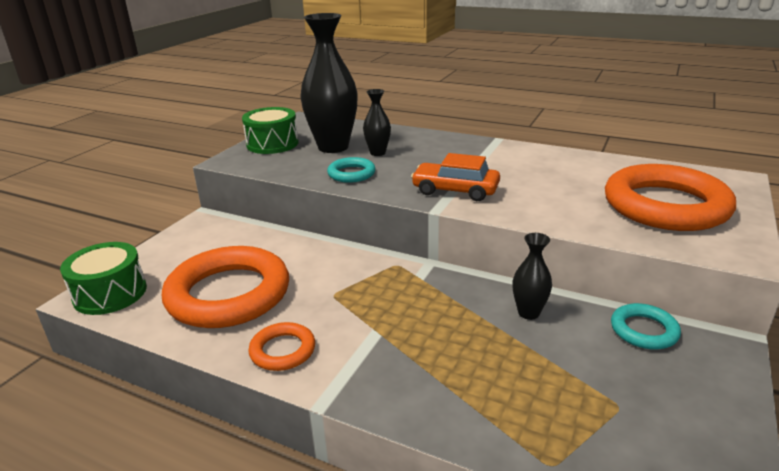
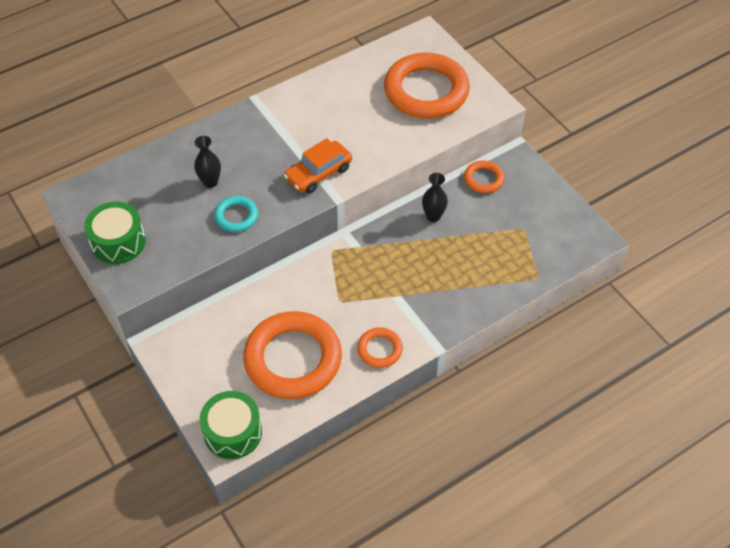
camera: 60 degrees left, 25 degrees up
(333, 147) = (169, 204): black vase -> none
(644, 330) = (483, 179): turquoise ring -> orange ring

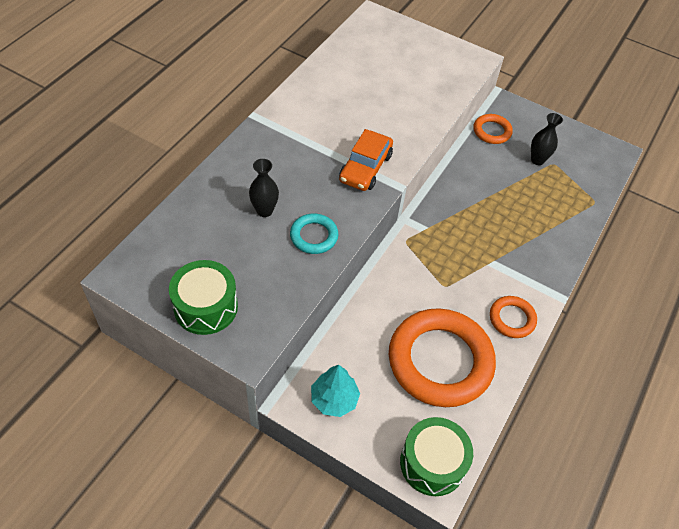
camera: 30 degrees left, 0 degrees up
(188, 354) = (334, 399): none -> turquoise tree
(426, 91) = (410, 64): orange ring -> none
(433, 216) = (473, 178): black vase -> black vase (537, 160)

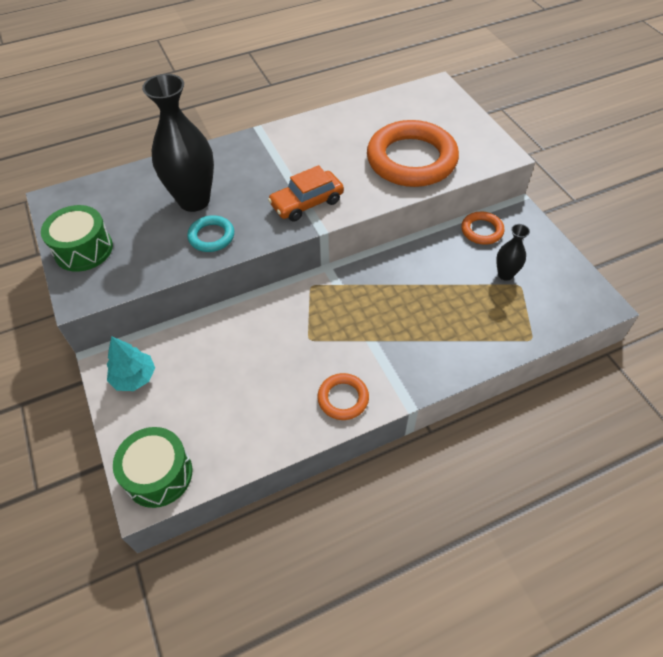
camera: 40 degrees right, 0 degrees up
(264, 211) = (194, 200): black vase -> black vase, size x2.05
(440, 361) = (245, 397): orange ring -> orange ring (411, 160)

